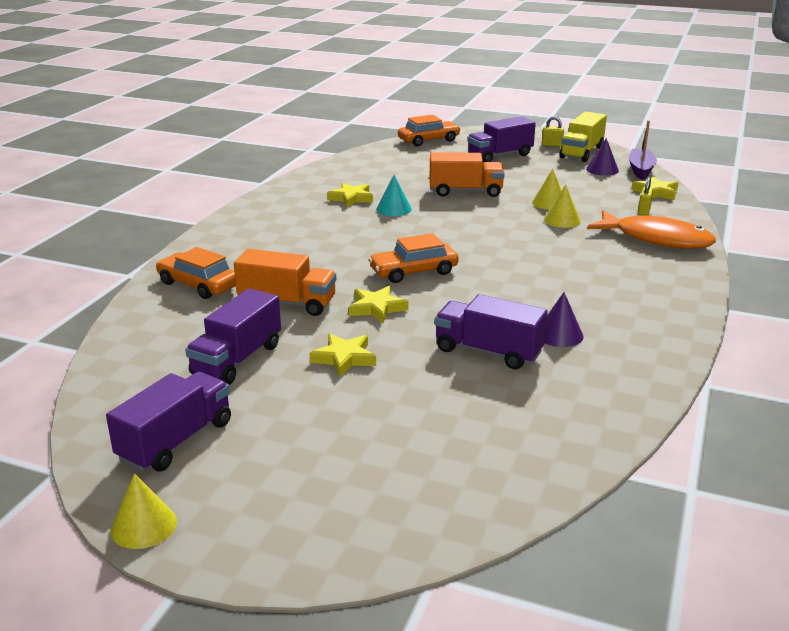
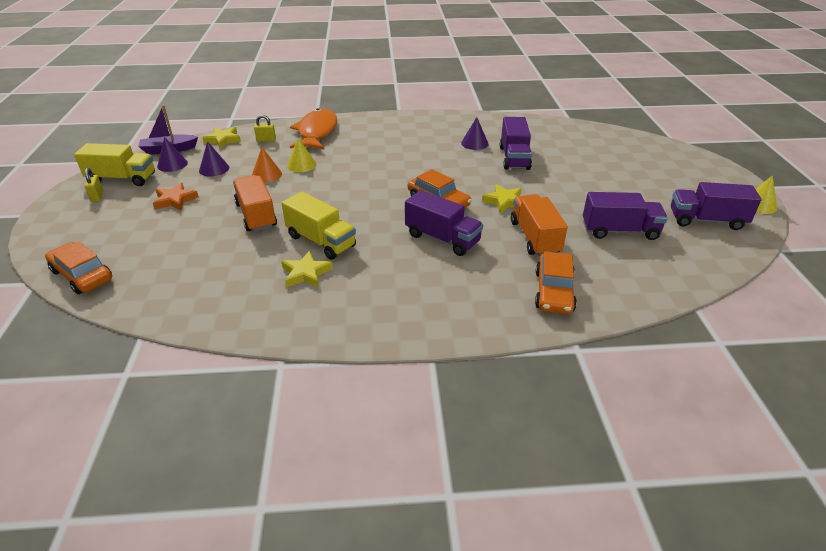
camera: 115 degrees left, 10 degrees up
(344, 358) = (572, 196): yellow star -> none
(394, 209) = (321, 241): turquoise cone -> yellow truck
(500, 156) = (139, 218): purple truck -> purple truck (442, 238)
(522, 167) = (175, 200): none -> orange star
(549, 203) = (266, 174): yellow cone -> orange cone
(579, 184) = (214, 169): none -> purple cone

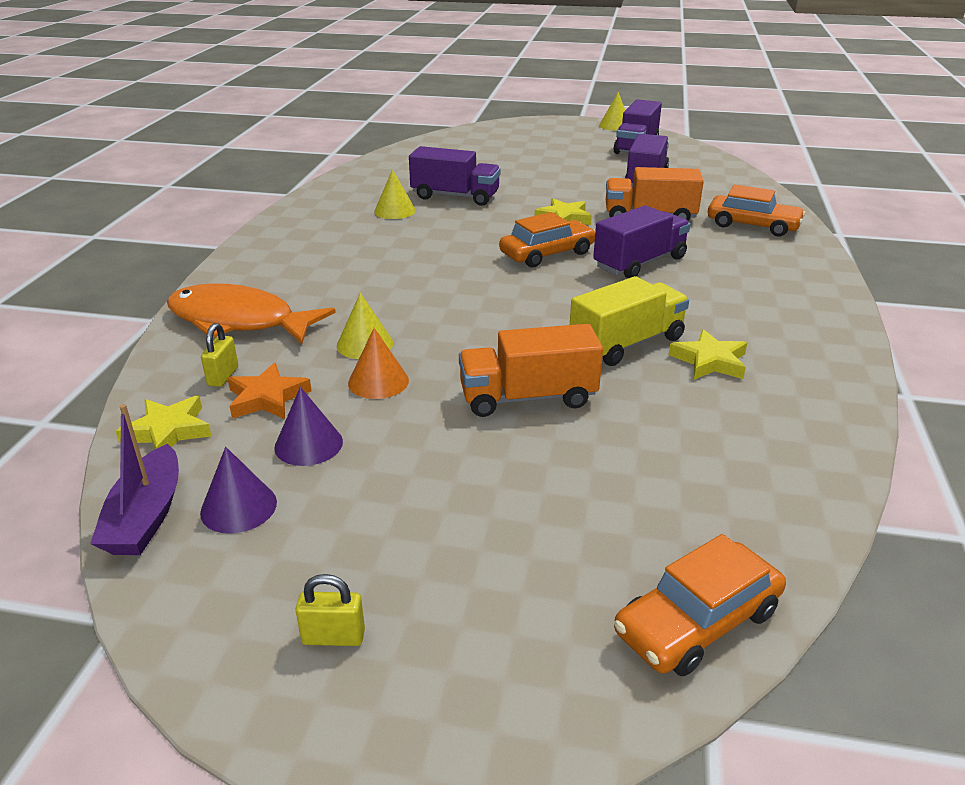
camera: 75 degrees left, 5 degrees down
(122, 179) = (259, 595): yellow truck -> none
(175, 200) = (423, 497): orange star -> orange star (267, 398)
(474, 143) = (395, 211): purple cone -> yellow cone

